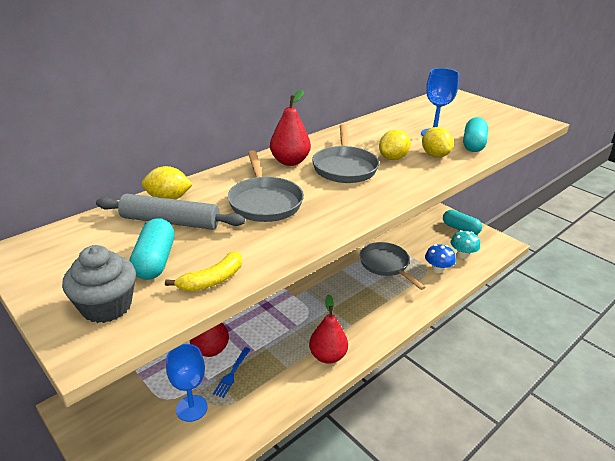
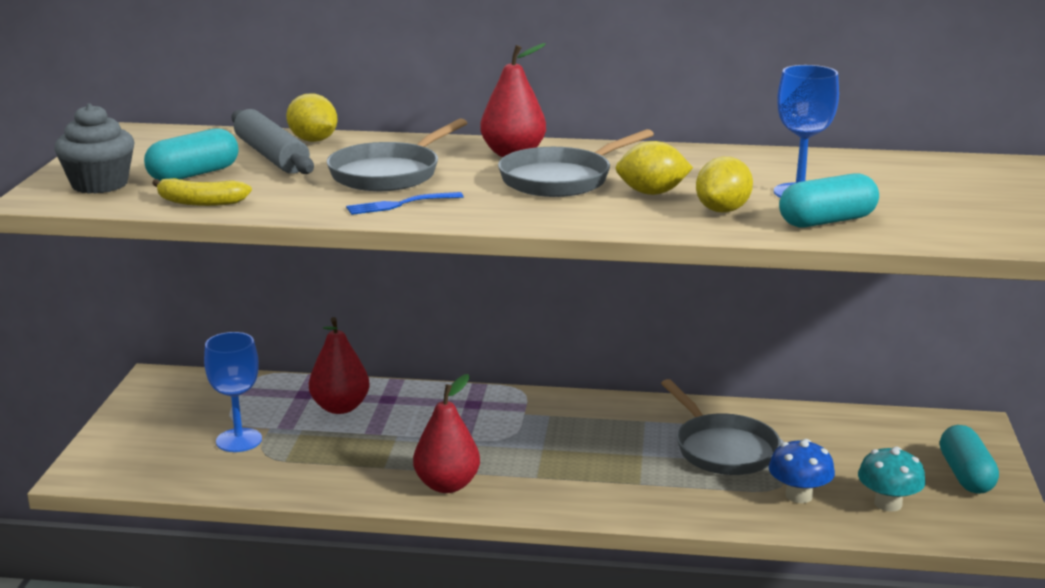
camera: 50 degrees right, 10 degrees down
(232, 373) = (323, 438): blue fork -> blue fork (401, 204)
(386, 265) = (722, 449): grey pan -> grey pan turned 135 degrees clockwise

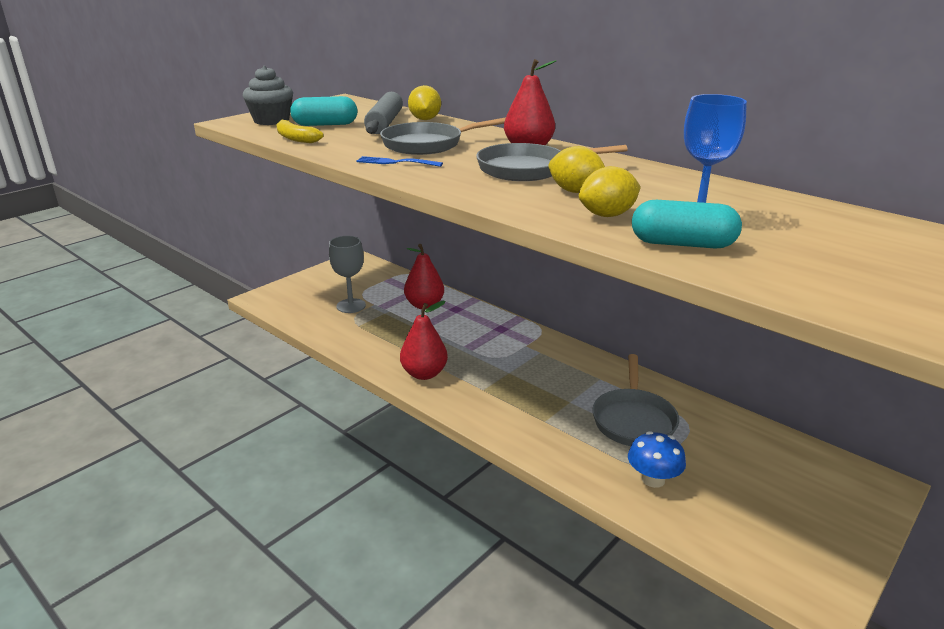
camera: 35 degrees right, 5 degrees up
(239, 440) = (351, 306): blue goblet -> grey goblet
(888, 504) = (723, 518): turquoise mushroom -> none
(965, 475) = (825, 525): turquoise capsule -> none

